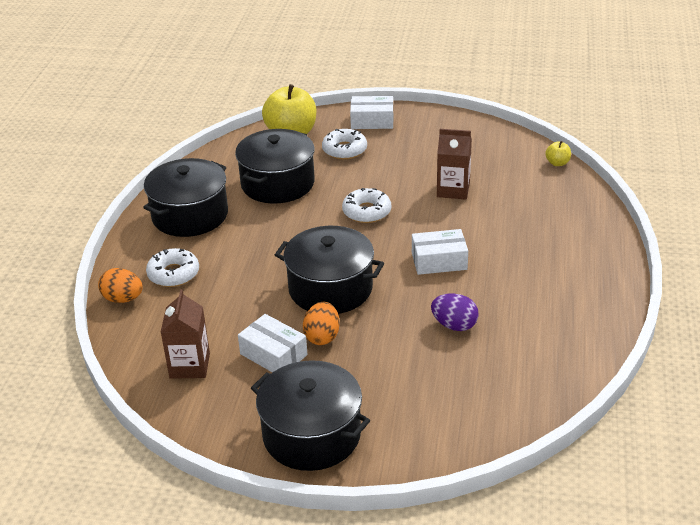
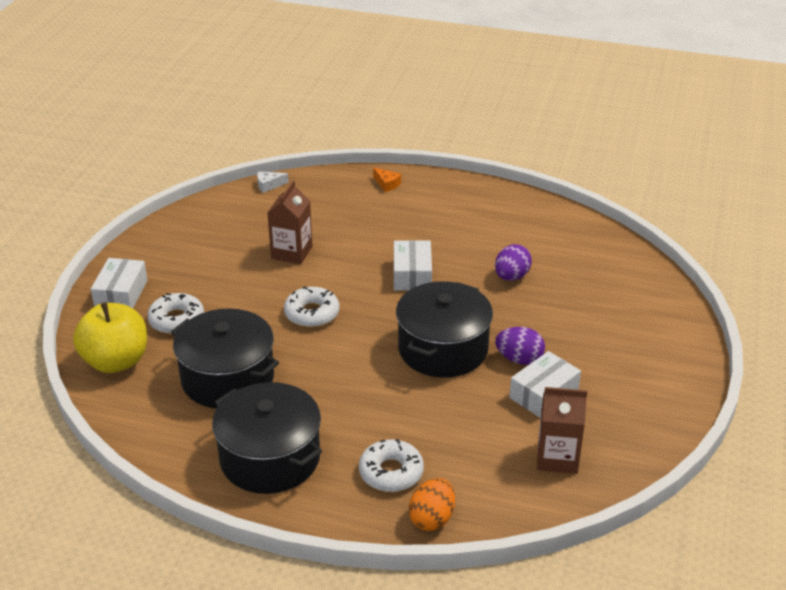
camera: 85 degrees left, 0 degrees up
(311, 435) = (657, 374): black pot -> none
(322, 336) = (519, 359): orange egg -> purple egg
(557, 163) = (269, 185): yellow apple -> white cheese
(593, 230) = (387, 184): none -> orange cheese

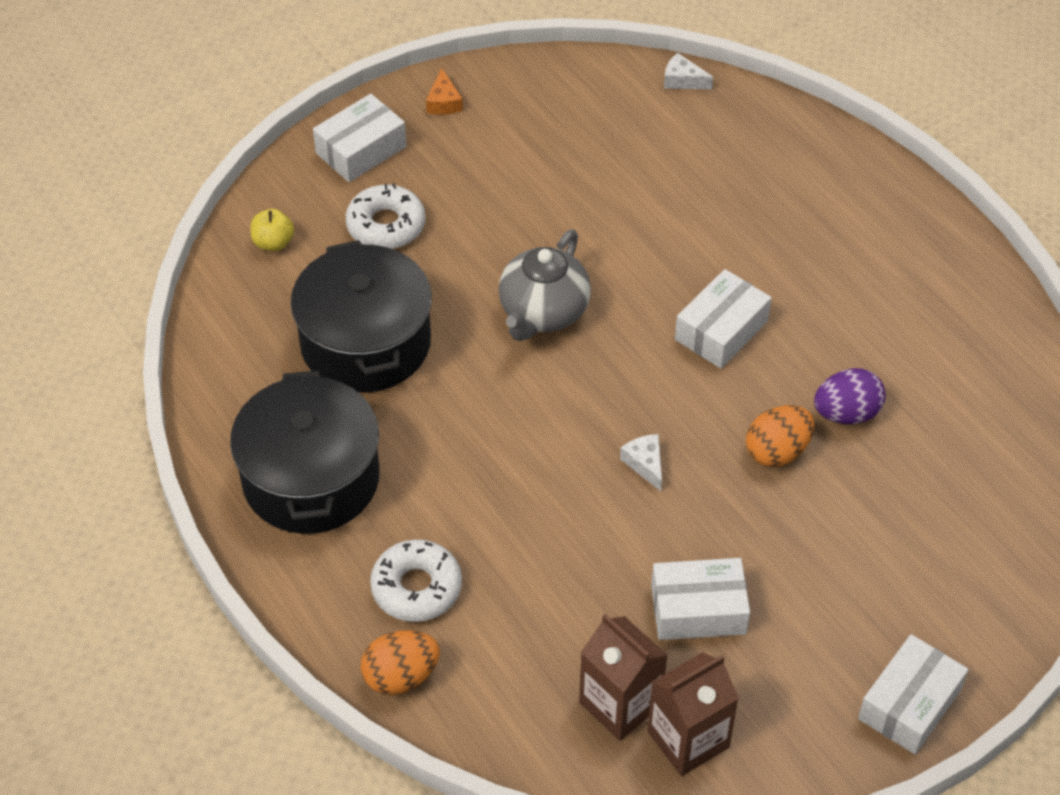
camera: 40 degrees right, 15 degrees up
(116, 361) = (273, 243): yellow apple -> yellow apple, size x0.44
(291, 252) = (608, 205): brown carton -> brown carton (688, 739)
(312, 313) = (543, 312): white donut -> grey teapot
(387, 184) = (837, 165): orange cheese -> orange cheese (444, 102)
(443, 349) = (645, 464): black pot -> white cheese
(499, 309) = (777, 451): none -> orange egg
(519, 359) = (722, 541): purple egg -> none
(682, 374) = (909, 704): none -> white box

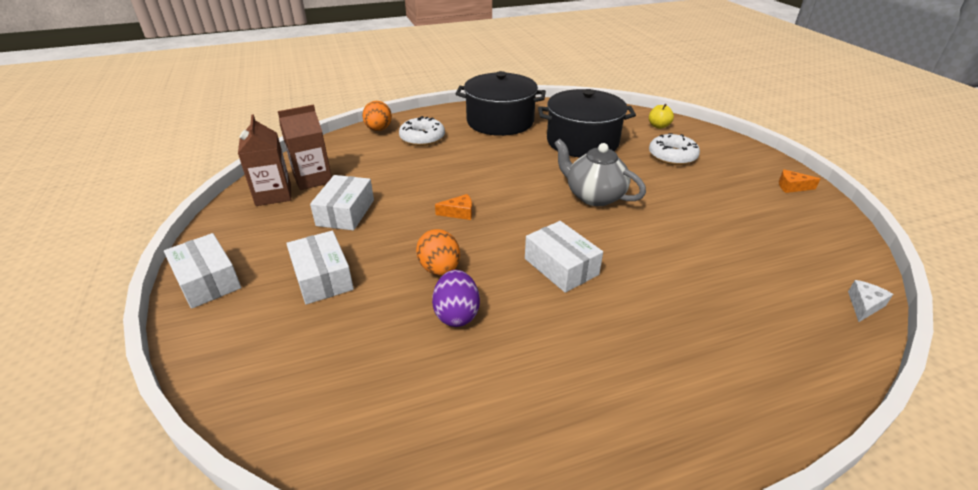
camera: 105 degrees right, 15 degrees down
(361, 150) = (737, 155): white box -> white box (322, 277)
(645, 464) = (459, 213): white cheese -> orange cheese

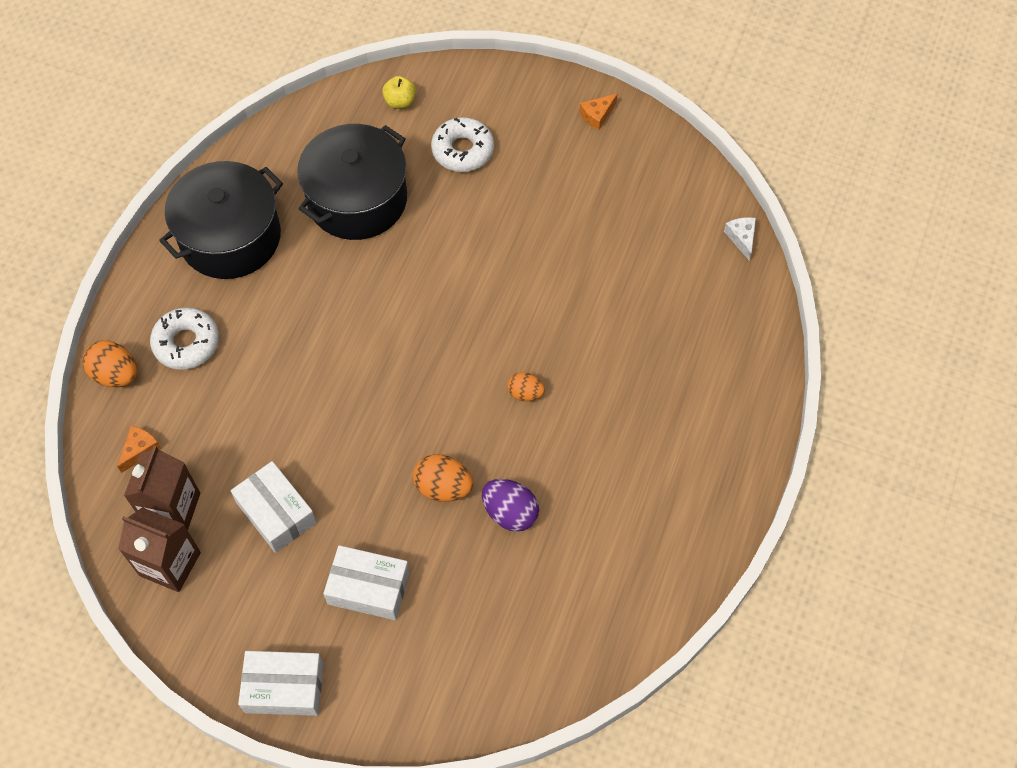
camera: 50 degrees left, 25 degrees up
(459, 213) = (374, 413): orange cheese -> orange cheese (140, 450)
(561, 266) = (525, 393): white box -> orange egg
(594, 196) = (458, 280): grey teapot -> none

